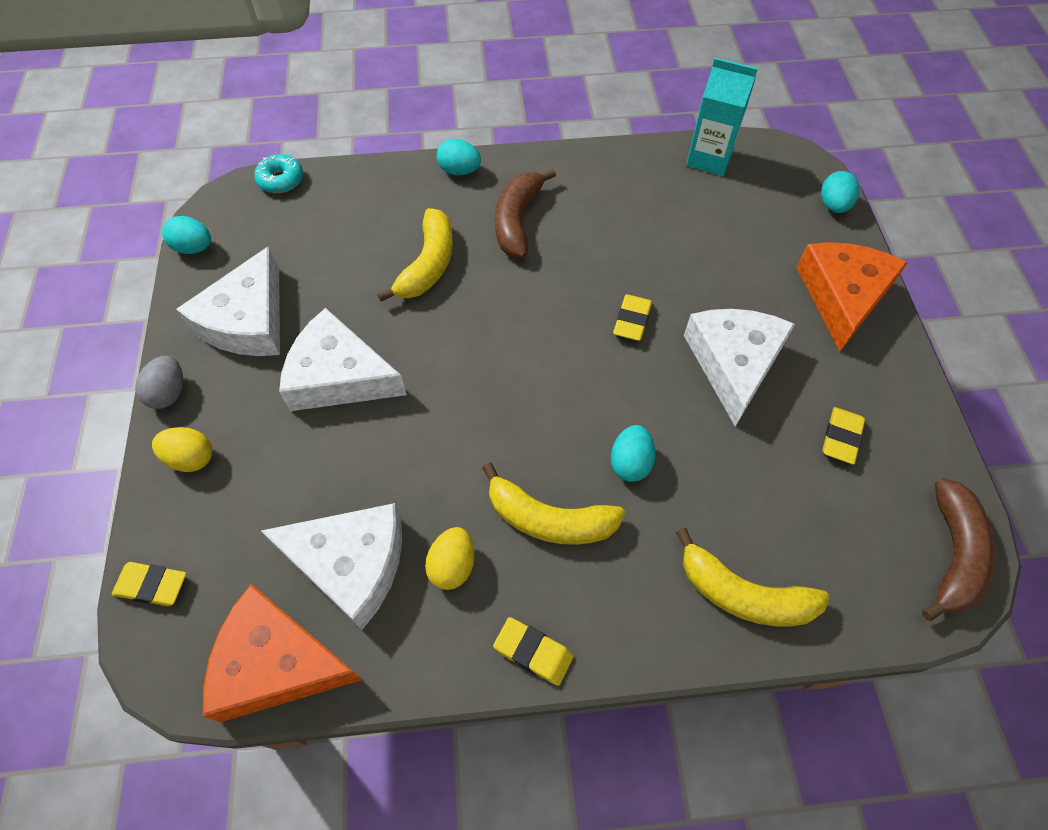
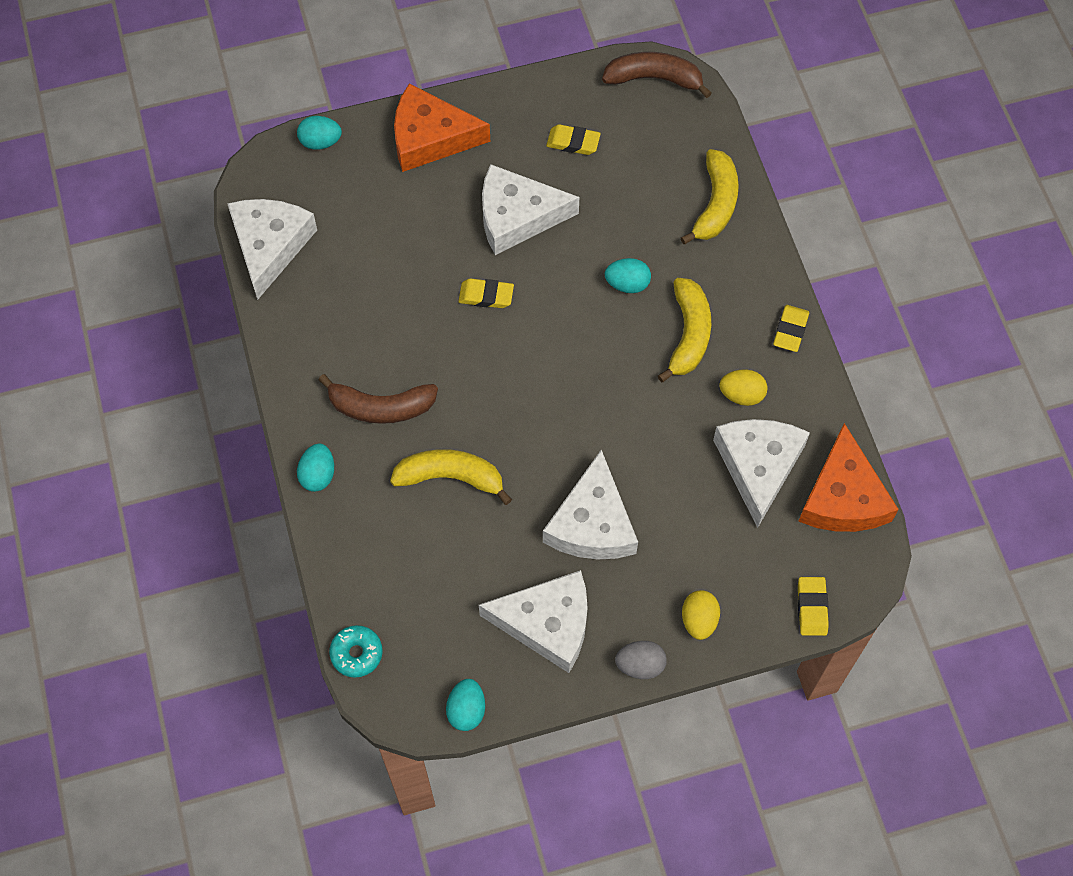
camera: 100 degrees left, 5 degrees up
(709, 158) = (269, 246): turquoise carton -> white cheese

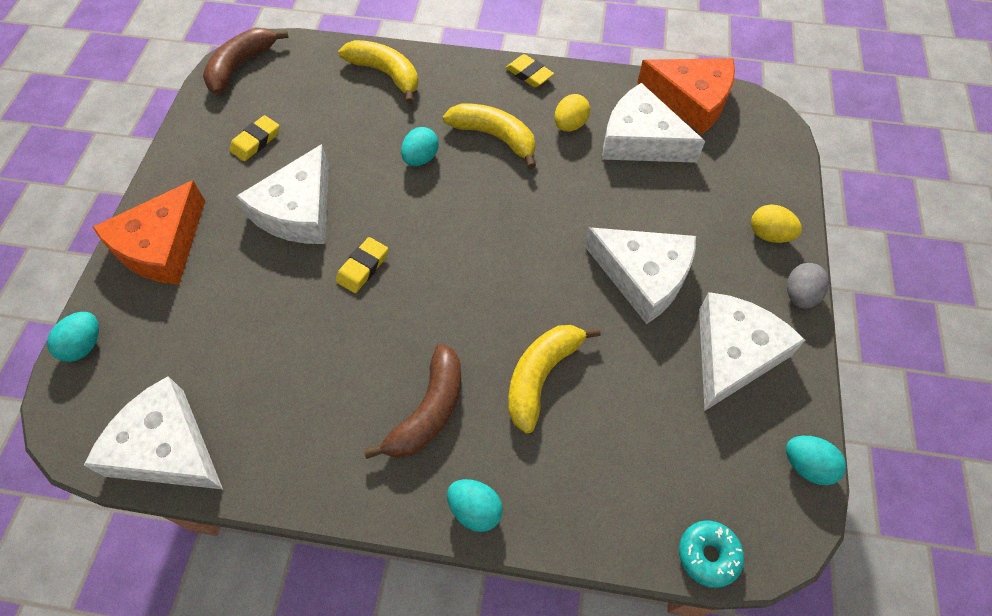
camera: 65 degrees left, 5 degrees down
(812, 608) = (782, 156): yellow eraser -> none

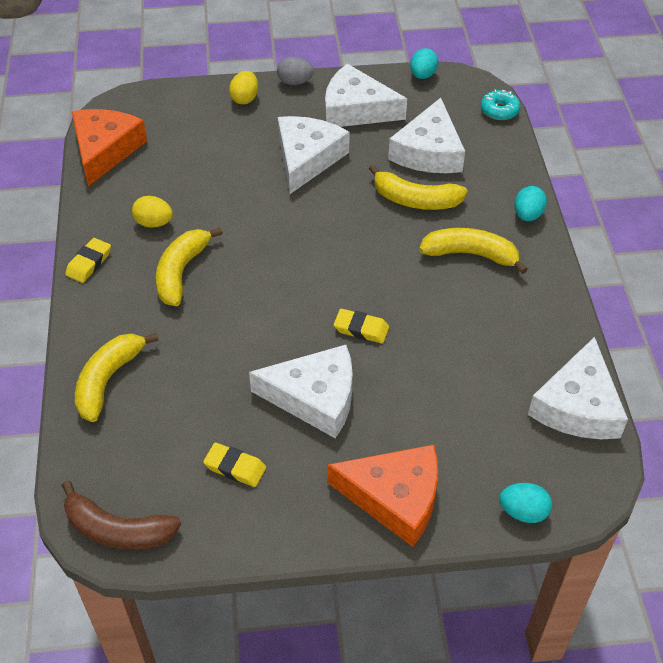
camera: 105 degrees left, 10 degrees down
(421, 158) = (223, 320): turquoise egg -> none
(429, 411) = (470, 254): brown banana -> yellow banana
(641, 140) = (162, 175): white cheese -> white cheese (429, 151)

